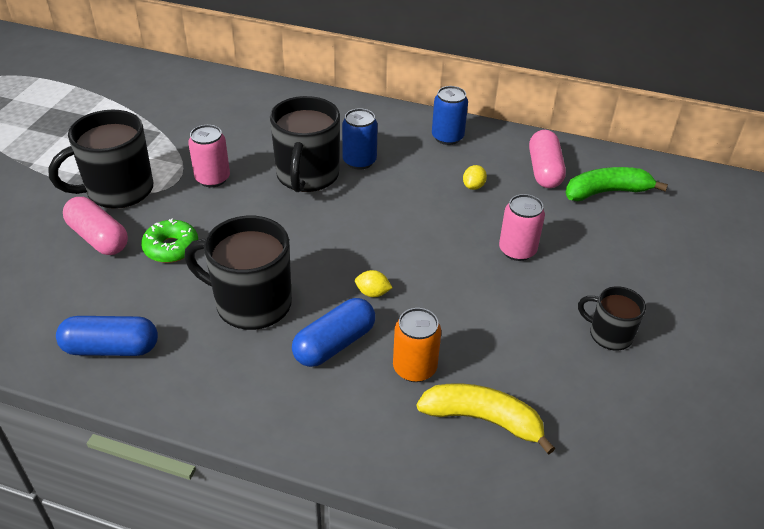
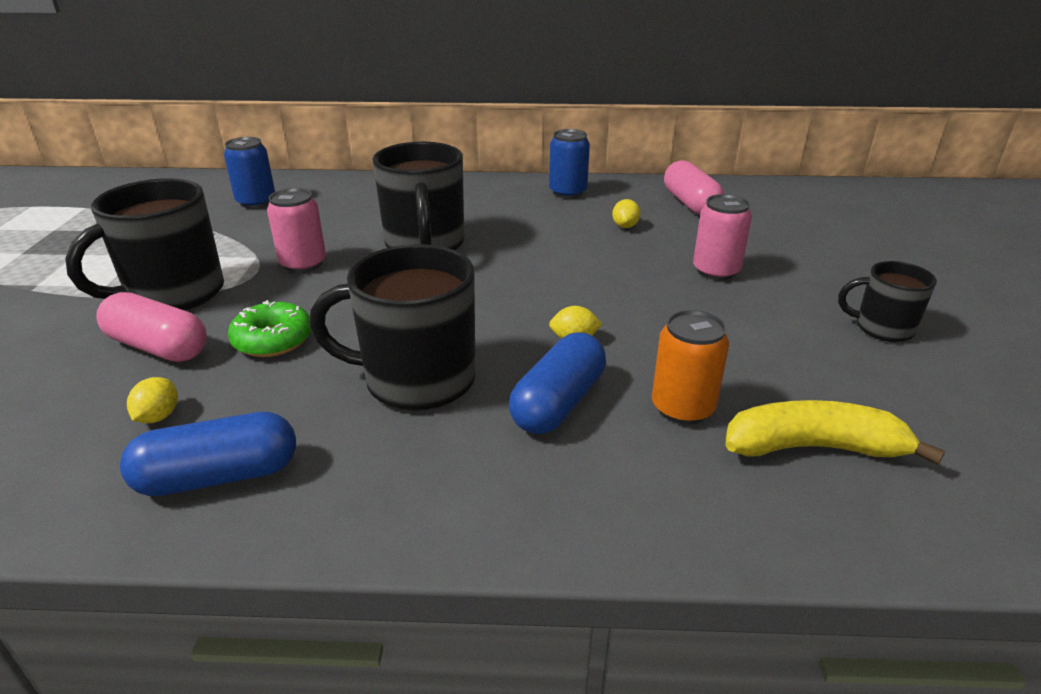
camera: 15 degrees left, 10 degrees down
(87, 295) = (158, 416): none -> yellow lemon
(359, 161) = (481, 224): blue can -> blue can (256, 202)
(606, 192) = (768, 211): green banana -> none

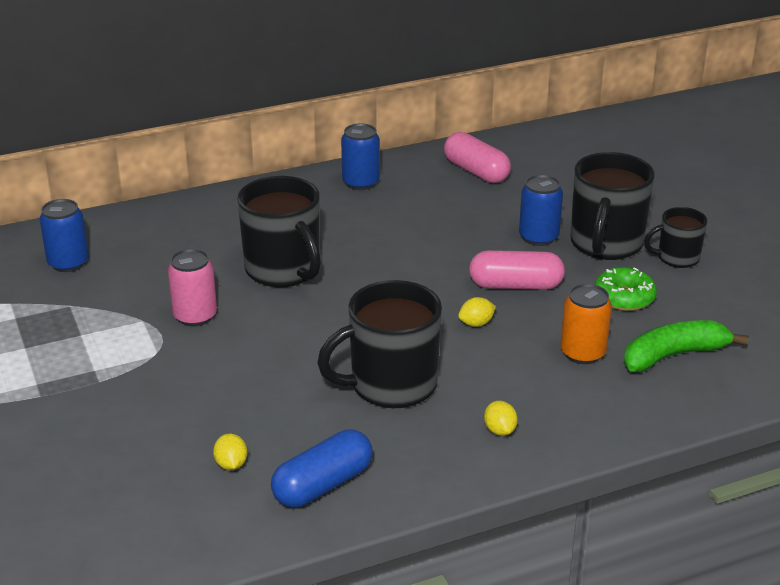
camera: 25 degrees left, 0 degrees up
(158, 347) = (161, 419): pink capsule -> pink capsule (515, 285)
(174, 294) = (113, 373): black mug -> black mug (605, 244)
(273, 340) = (249, 387): green donut -> green donut (624, 297)
(558, 403) = (501, 373): blue capsule -> none
(625, 226) = (438, 209): yellow lemon -> yellow lemon (500, 430)
(716, 271) = (538, 237): pink can -> blue can
(813, 447) = (674, 355): yellow banana -> green banana

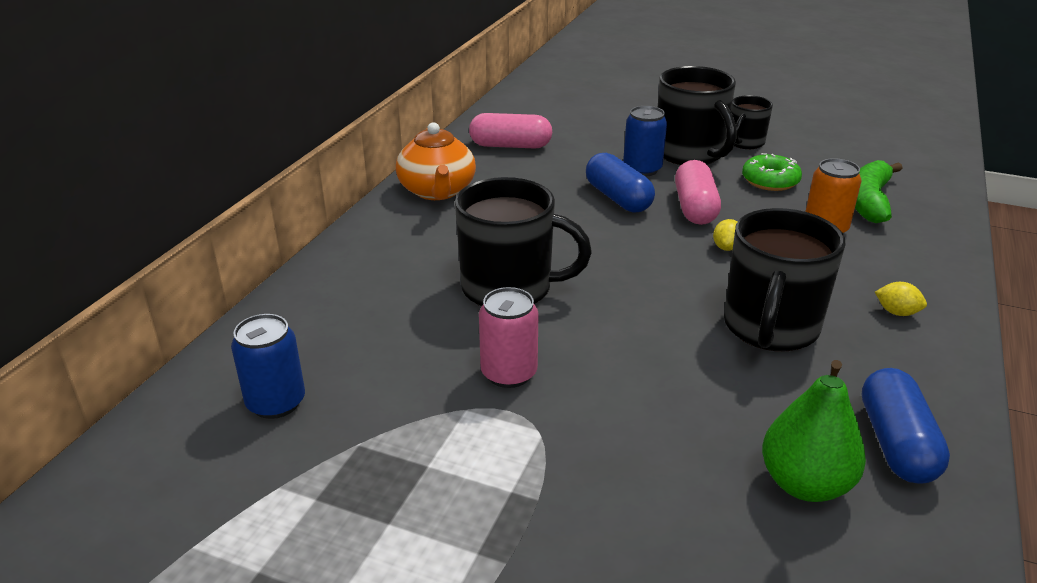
camera: 45 degrees left, 0 degrees up
(231, 464) = (804, 484): yellow lemon -> green pear
(361, 183) = (437, 191): blue can -> orange teapot
(473, 249) = (618, 198): none -> blue capsule
(515, 285) = (695, 208): pink capsule -> pink capsule turned 45 degrees counterclockwise

